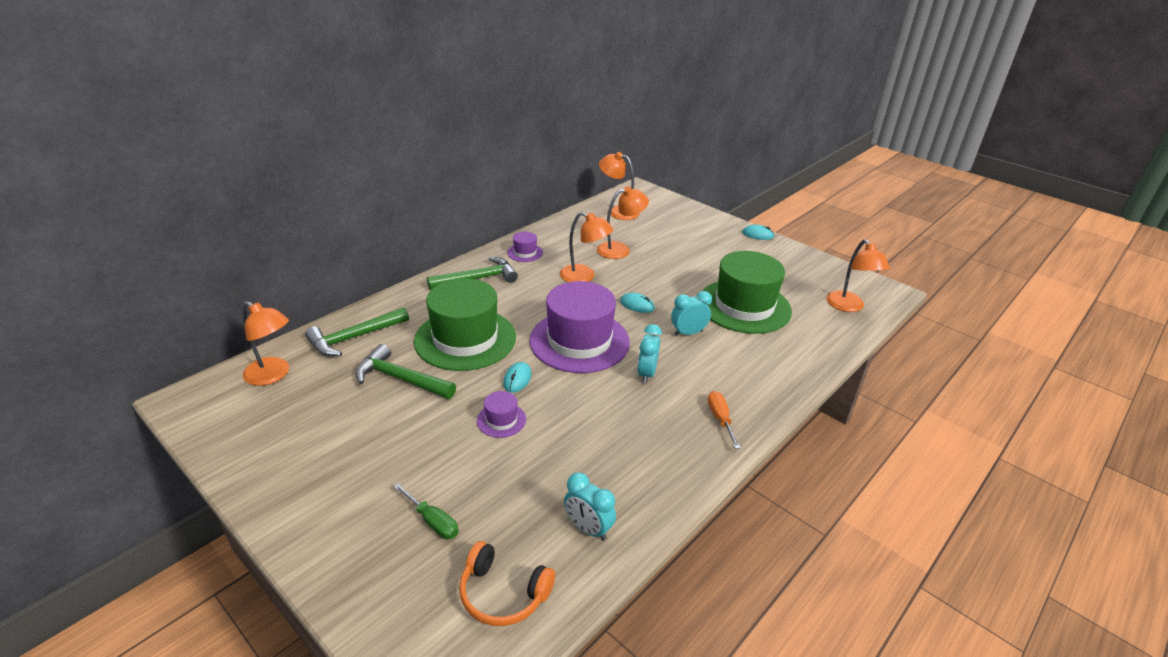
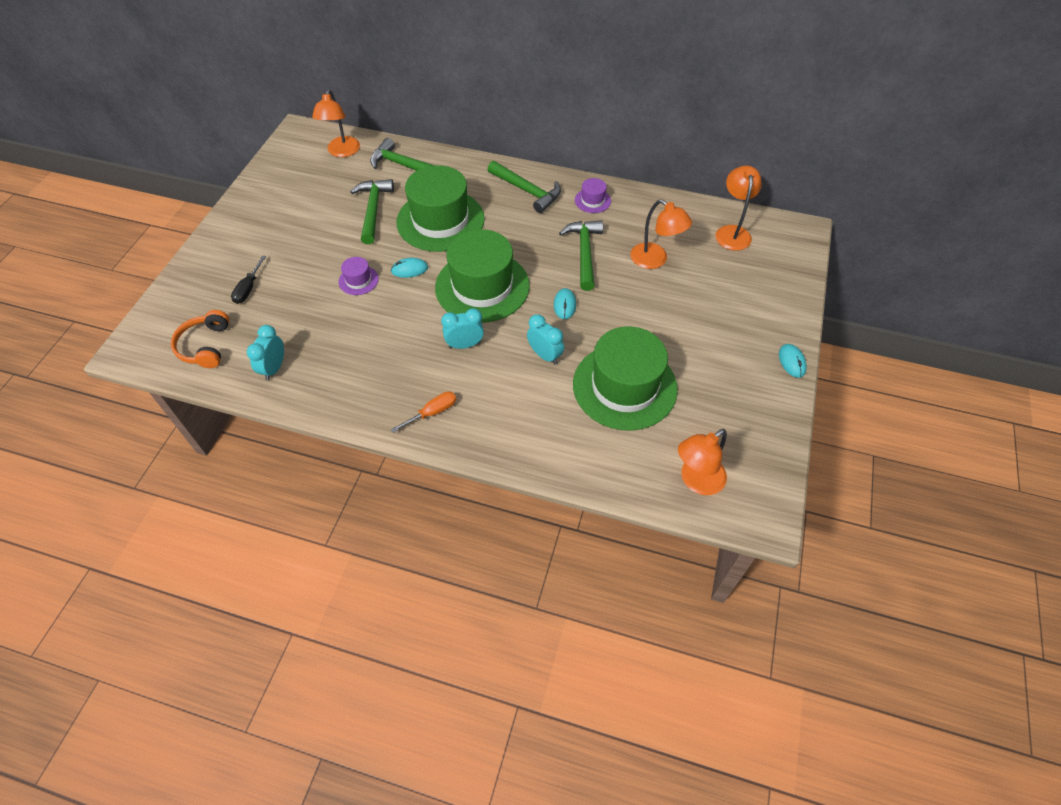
camera: 65 degrees right, 20 degrees up
(432, 521) = (248, 288): green screwdriver -> black screwdriver
(579, 341) = (482, 286): purple hat -> green hat
(584, 276) = (584, 253): orange lamp -> green hammer

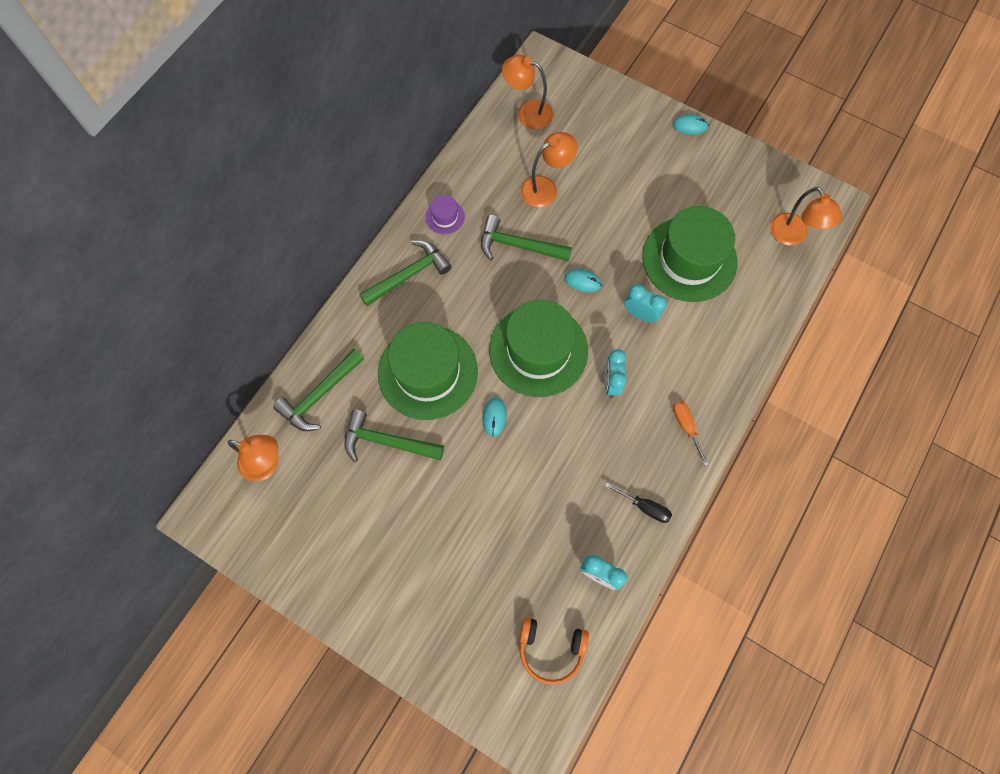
camera: 75 degrees left, 15 degrees up
(248, 288) = (475, 596): black screwdriver -> black screwdriver (644, 506)
(358, 280) = (495, 473): purple hat -> none
(545, 355) = (640, 314): turquoise clock -> turquoise clock turned 60 degrees clockwise

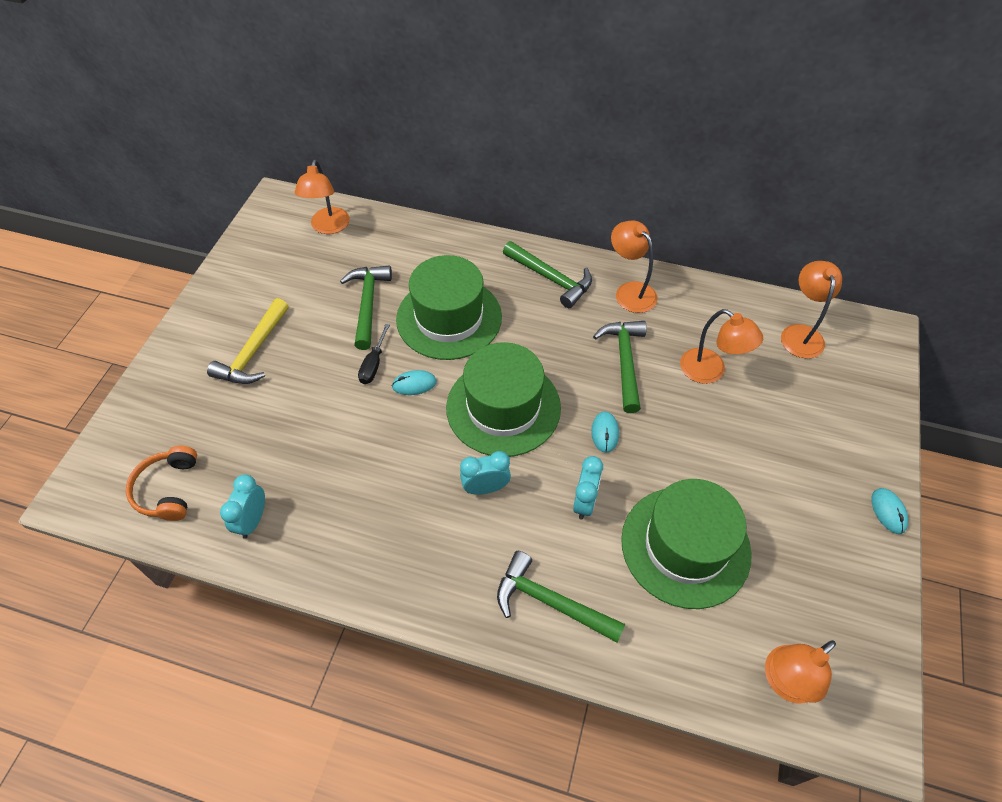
camera: 75 degrees right, 15 degrees down
(320, 395) = (403, 245): green hammer -> green hammer (551, 602)
(414, 558) = (253, 352): none -> yellow hammer
(445, 217) = (630, 291): purple hat -> orange lamp
(644, 506) = (339, 553): black screwdriver -> black screwdriver (373, 364)
(686, 427) = (449, 583): orange screwdriver -> none

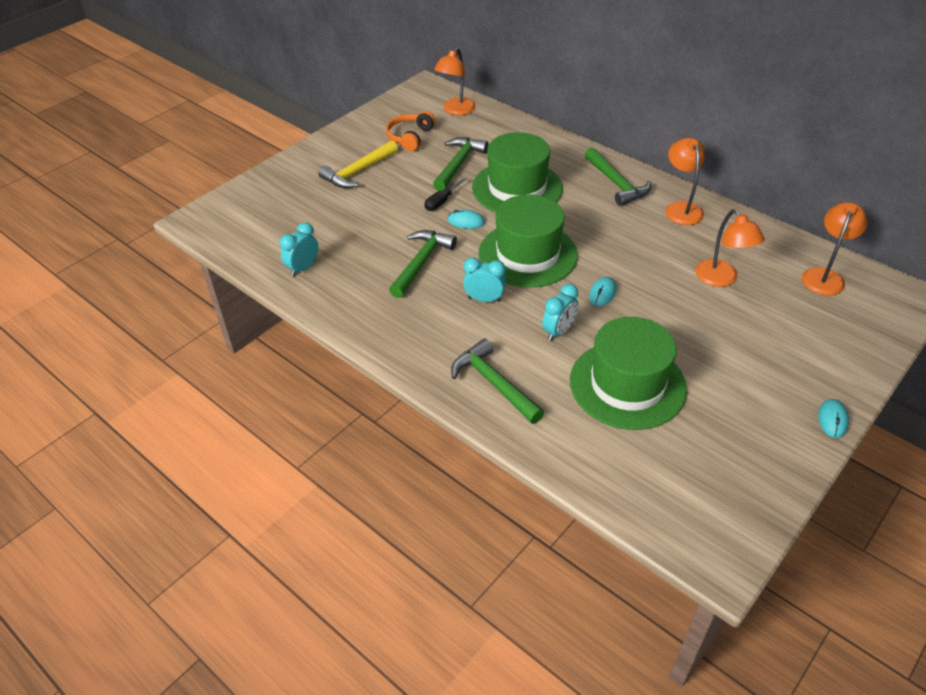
camera: 25 degrees right, 10 degrees down
(167, 489) = (256, 234): orange headphones -> orange headphones (410, 137)
(624, 362) = (647, 253): green hammer -> green hammer (421, 263)
(784, 682) = (660, 498): orange lamp -> none

